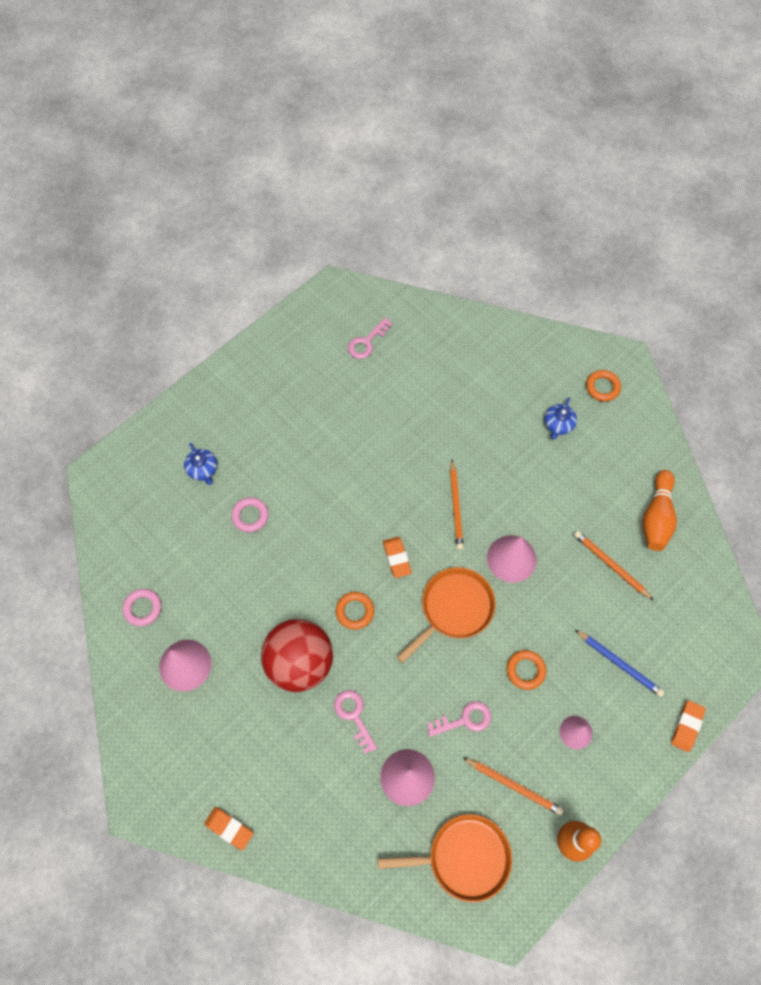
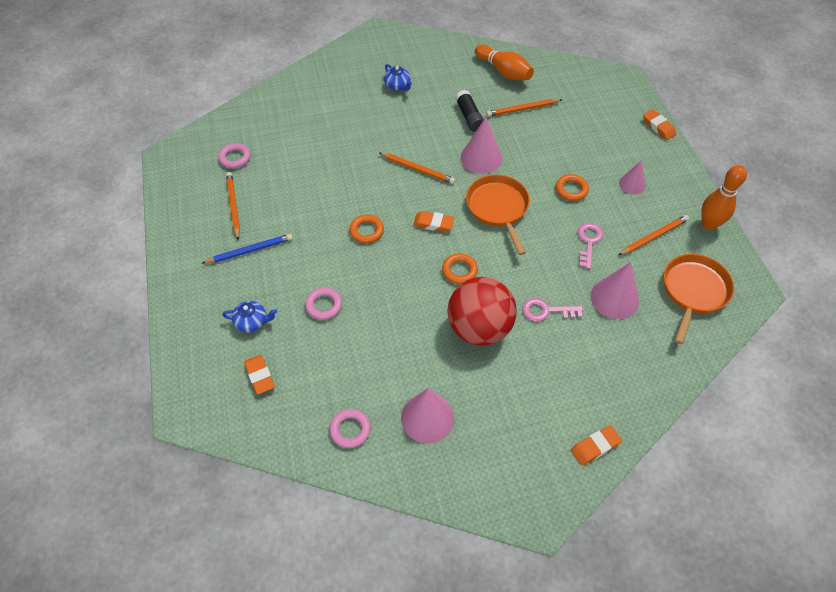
camera: 60 degrees left, 10 degrees down
(156, 508) = (260, 376): none -> orange eraser
(312, 377) = (233, 206): none -> orange pencil
(367, 342) = (235, 158): pink key -> pink ring
(562, 517) = (469, 117): none -> black glue stick
(602, 387) = (388, 51): orange ring -> orange ring (366, 231)
(619, 663) = (596, 139): blue pencil -> blue pencil (250, 251)

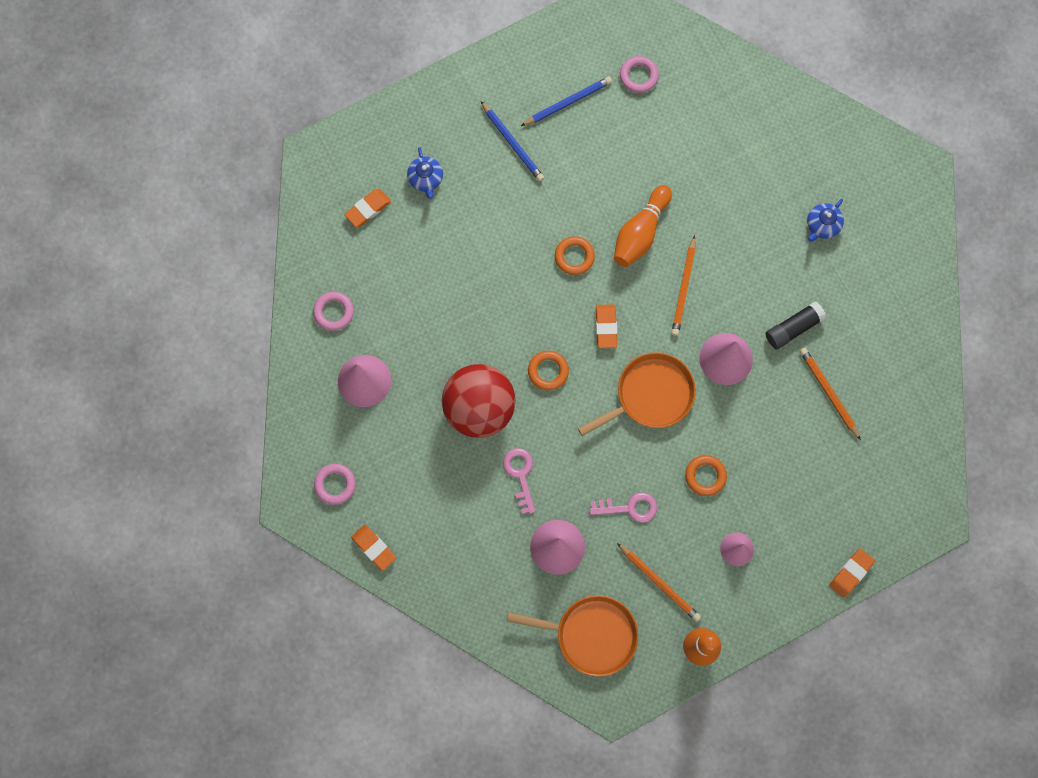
camera: 75 degrees right, 20 degrees up
(233, 206) = (567, 103): orange pencil -> blue pencil
(324, 305) = (464, 243): pink ring -> pink ring (335, 484)
(504, 71) = (895, 354): orange bowling pin -> orange bowling pin (640, 233)

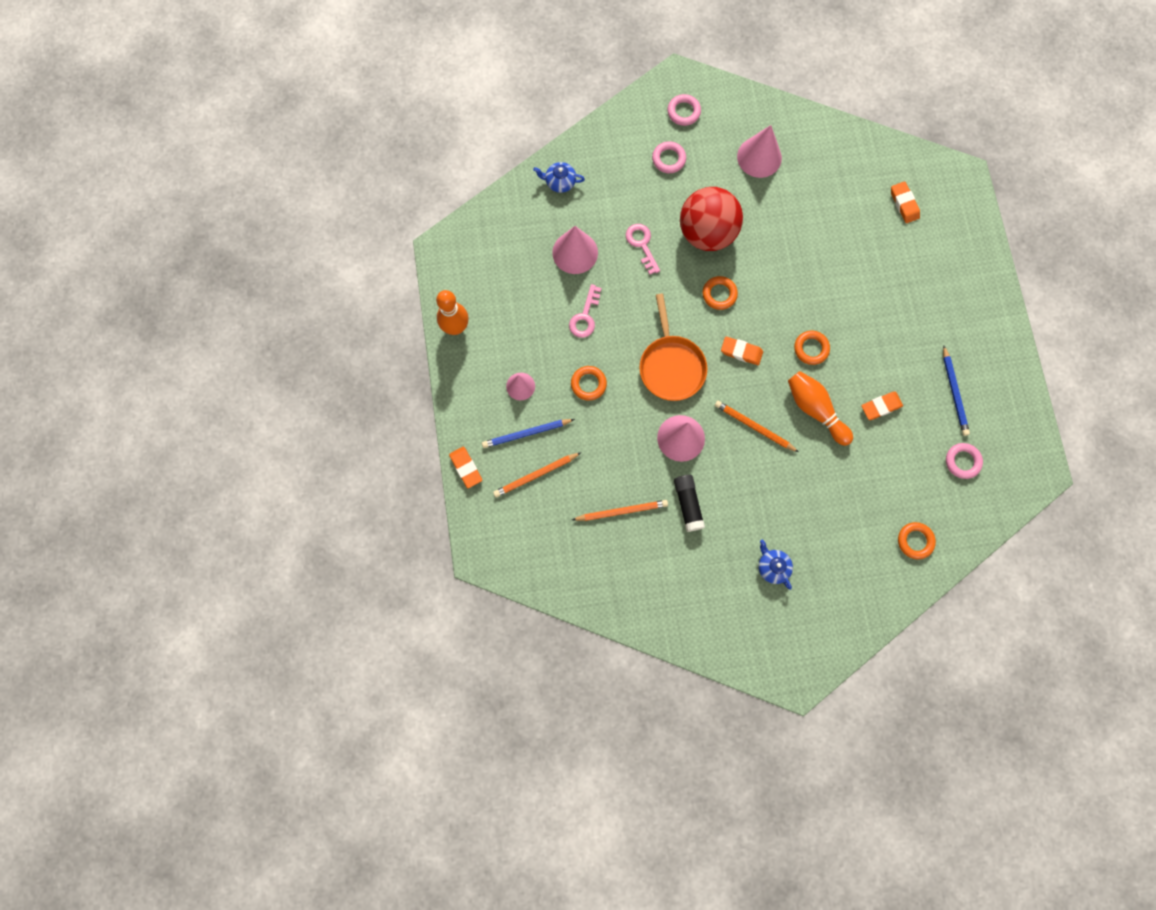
camera: 110 degrees right, 0 degrees up
(333, 312) = (823, 152): pink ring -> pink ring (668, 159)
(374, 548) = (624, 123): orange eraser -> orange eraser (881, 406)
(426, 179) = (917, 256): blue teapot -> blue teapot (560, 182)
(512, 143) = (929, 334): blue pencil -> blue pencil (526, 433)
(520, 475) = (642, 245): pink key -> pink key turned 120 degrees counterclockwise
(591, 635) = (498, 253): orange pan -> none
(659, 583) = (517, 317): orange pencil -> orange pencil (536, 475)
(739, 99) = (915, 541): none -> orange ring

